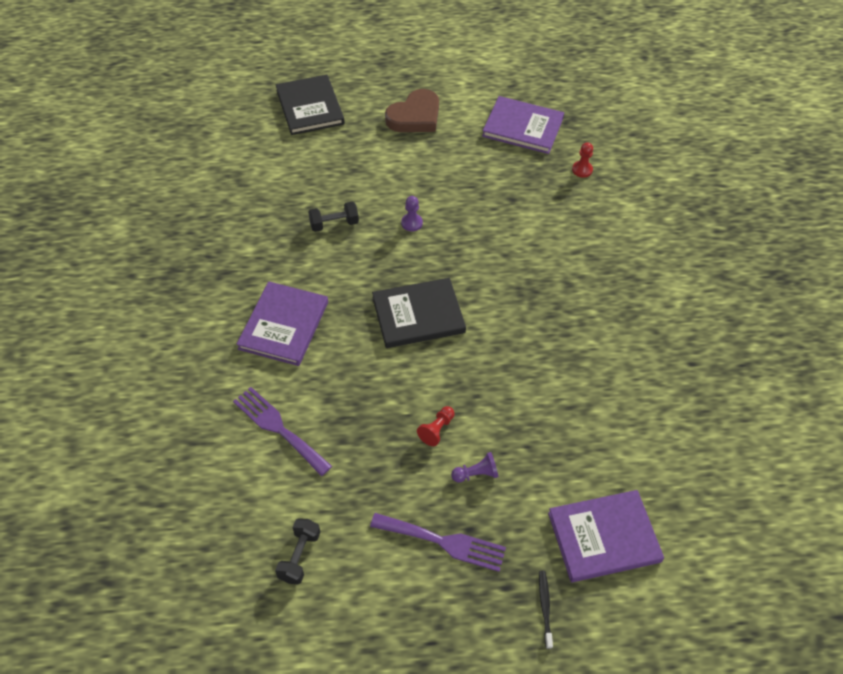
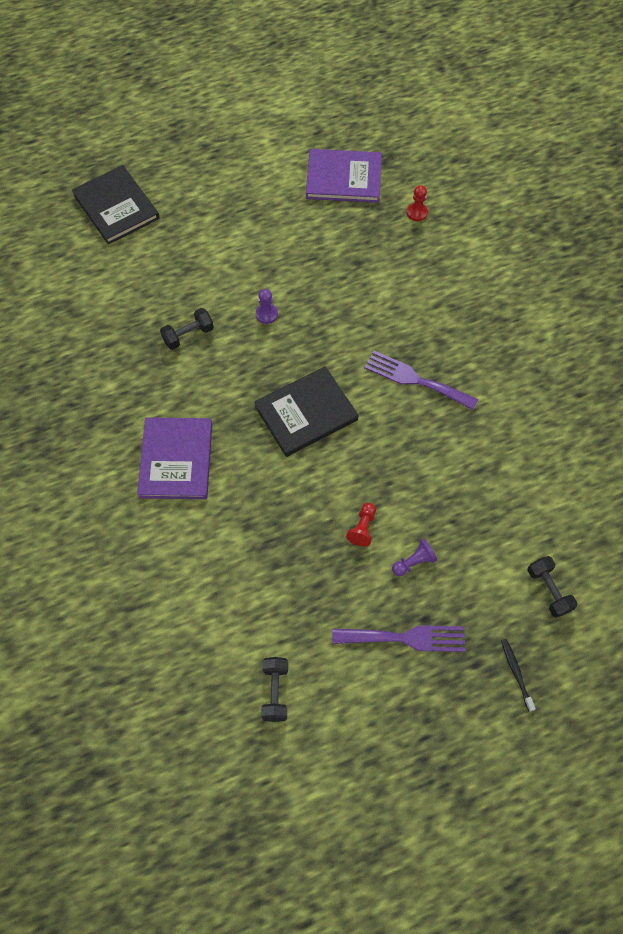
camera: 15 degrees left, 10 degrees up
(278, 428) = (209, 569): purple fork -> purple fork (415, 380)
(415, 116) = (230, 191): brown heart -> none
(603, 537) = (548, 590): purple book -> black dumbbell

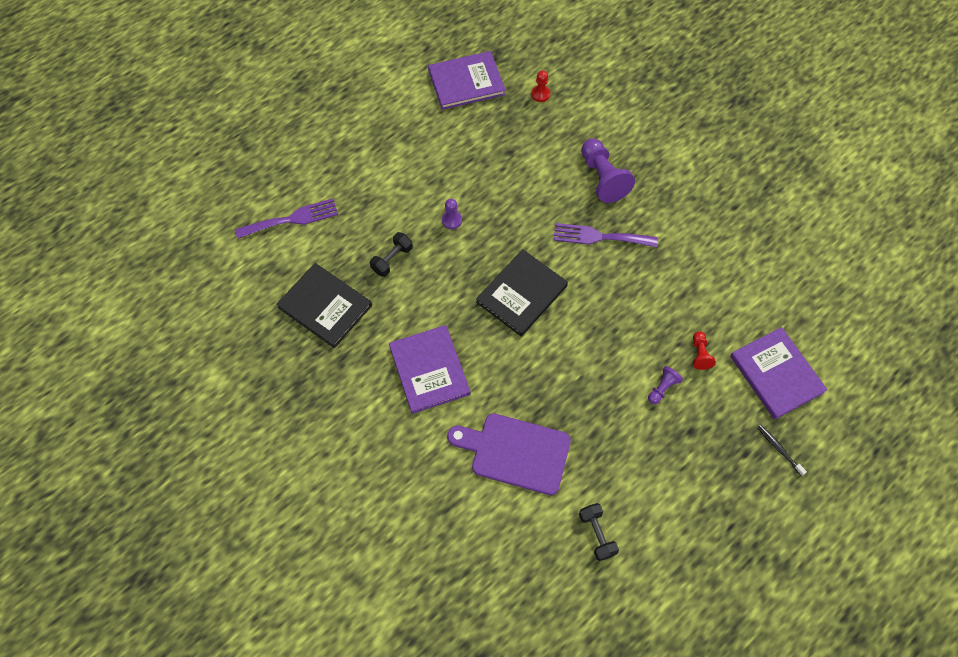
camera: 20 degrees left, 0 degrees up
(116, 207) = (277, 166): black book -> black book (325, 306)
(227, 575) = (515, 452): none -> purple cutting board
(362, 528) = (609, 374): red pawn -> red pawn (700, 354)
(405, 638) = (682, 452): purple fork -> purple fork (292, 219)
(445, 319) = (602, 178): none -> purple pawn
(548, 590) = (776, 374): black dumbbell -> purple book

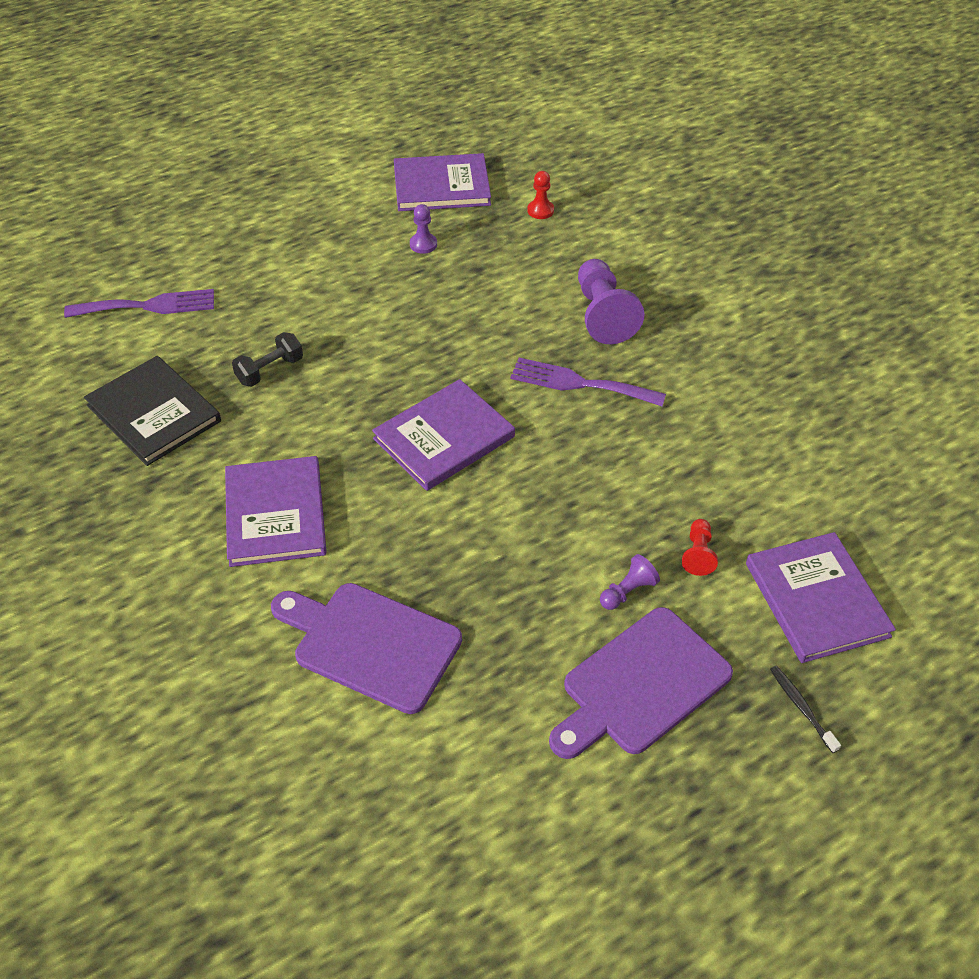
camera: 10 degrees right, 15 degrees down
(452, 220) = (370, 336): purple pawn -> purple pawn (423, 244)
(521, 294) = (444, 438): black book -> purple book
(597, 534) = (467, 784): black dumbbell -> none
(683, 451) = (641, 684): none -> purple cutting board

